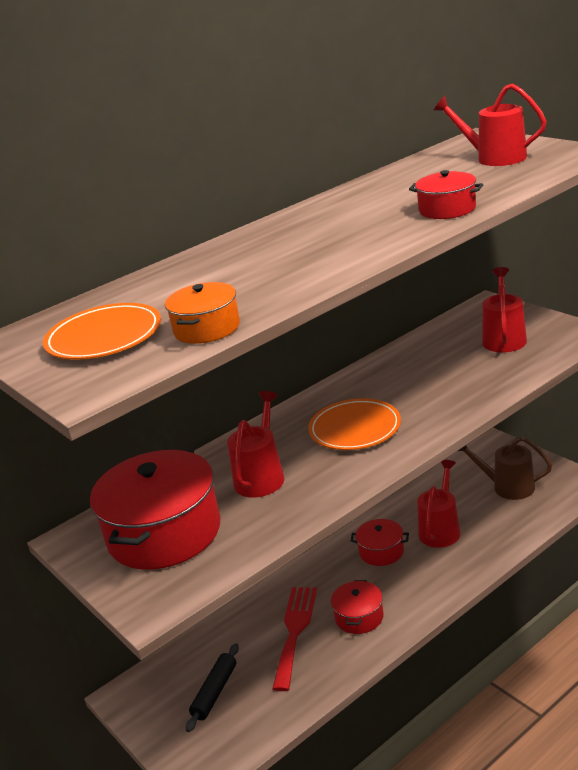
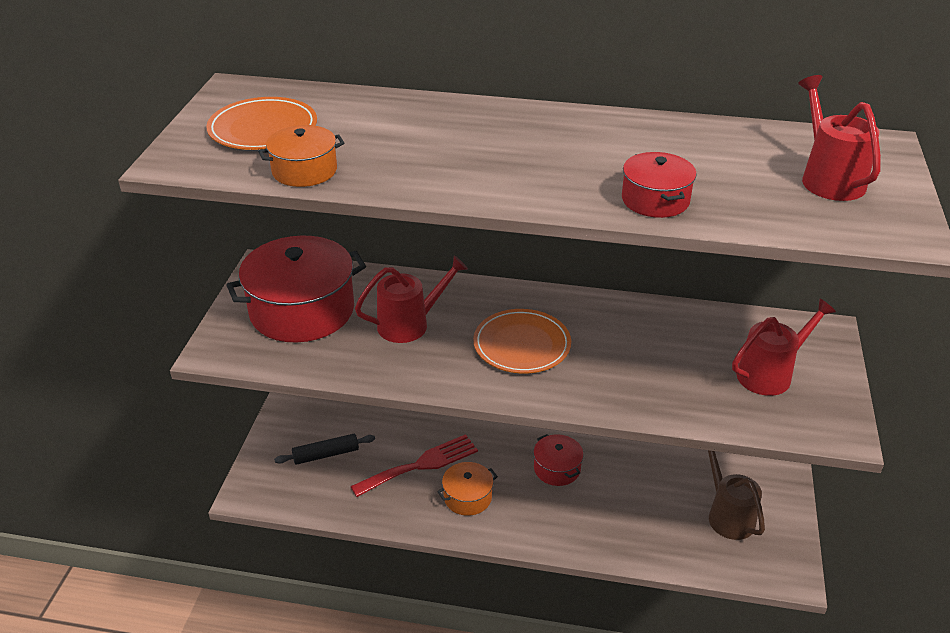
camera: 45 degrees right, 10 degrees up
(359, 617) = (467, 497): red pot -> orange pot
(441, 529) = (622, 495): red watering can -> none

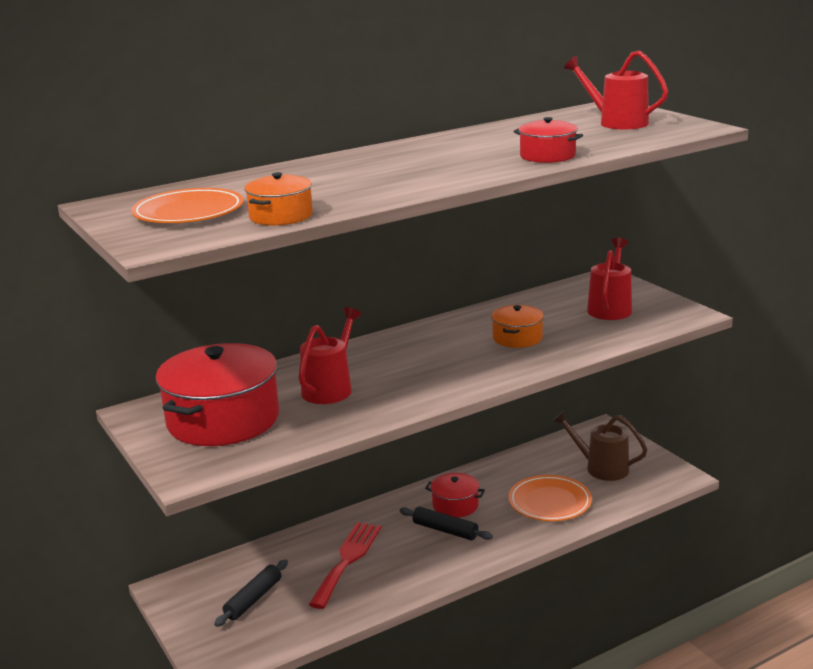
camera: 40 degrees left, 15 degrees down
(467, 497) = (414, 558): orange pot -> orange pot (517, 338)
(520, 487) = (445, 530): none -> black rolling pin
(522, 345) = (434, 362): orange plate -> orange plate (549, 502)

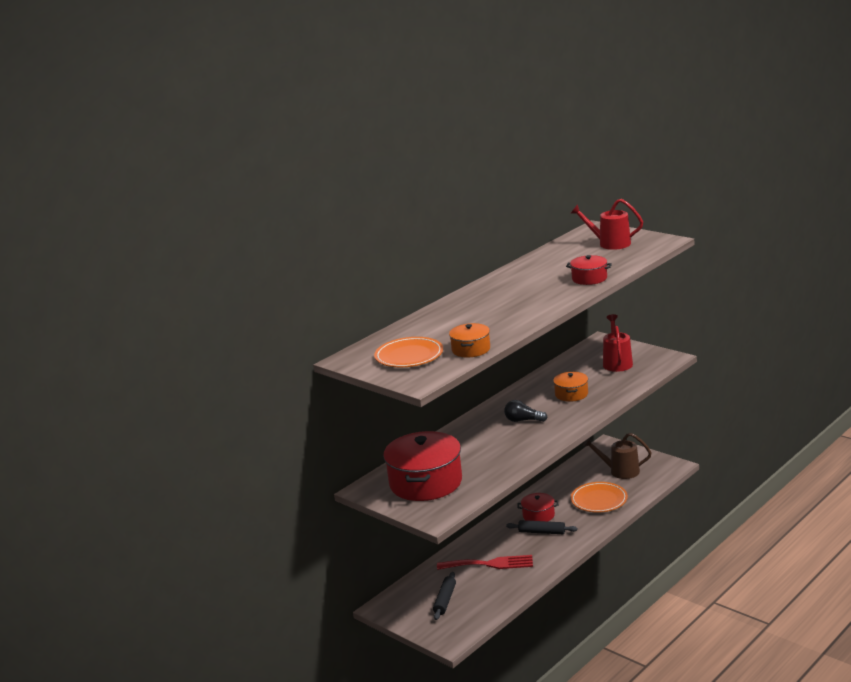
camera: 15 degrees left, 0 degrees up
(330, 388) = (477, 449): red watering can -> none
(347, 560) = (490, 564): red fork -> red fork turned 90 degrees clockwise
(424, 360) = (523, 420): none -> black light bulb

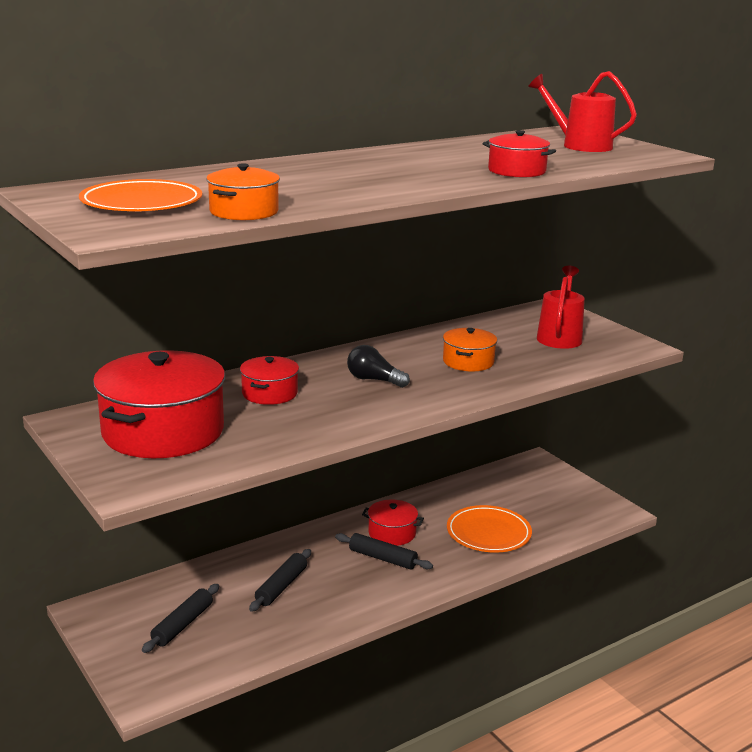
camera: 10 degrees right, 0 degrees up
(468, 444) = (270, 393): none -> red pot
(490, 564) = (281, 586): red fork -> black rolling pin
(620, 471) = (538, 500): brown watering can -> none

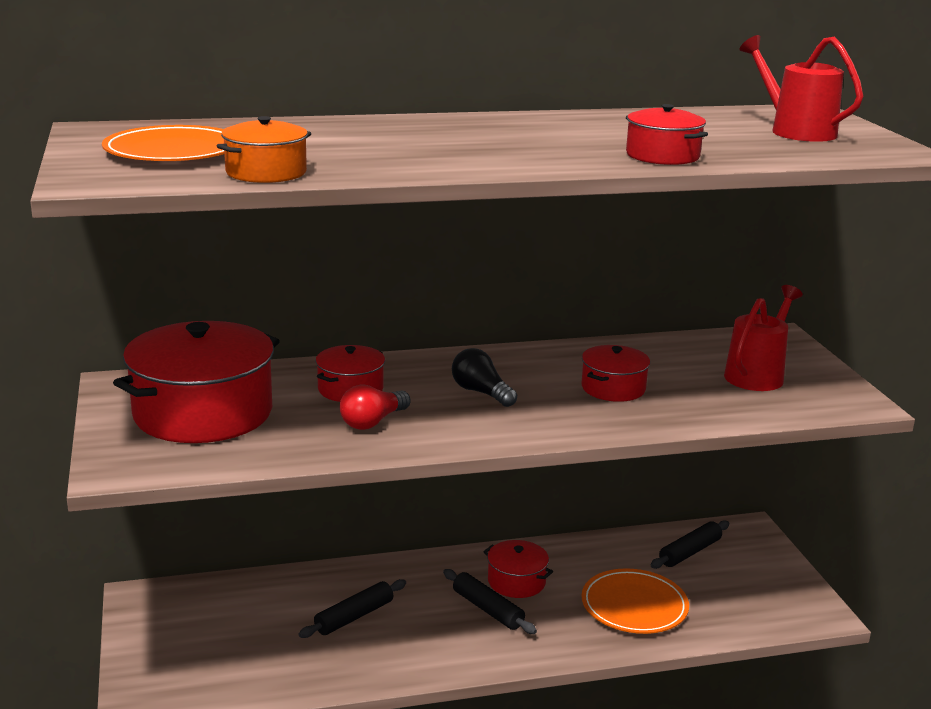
camera: 20 degrees right, 0 degrees up
(182, 624) = (224, 635): black rolling pin -> black rolling pin (690, 552)
(309, 415) = (372, 422): none -> red light bulb
(468, 362) = (613, 388): orange pot -> red pot

